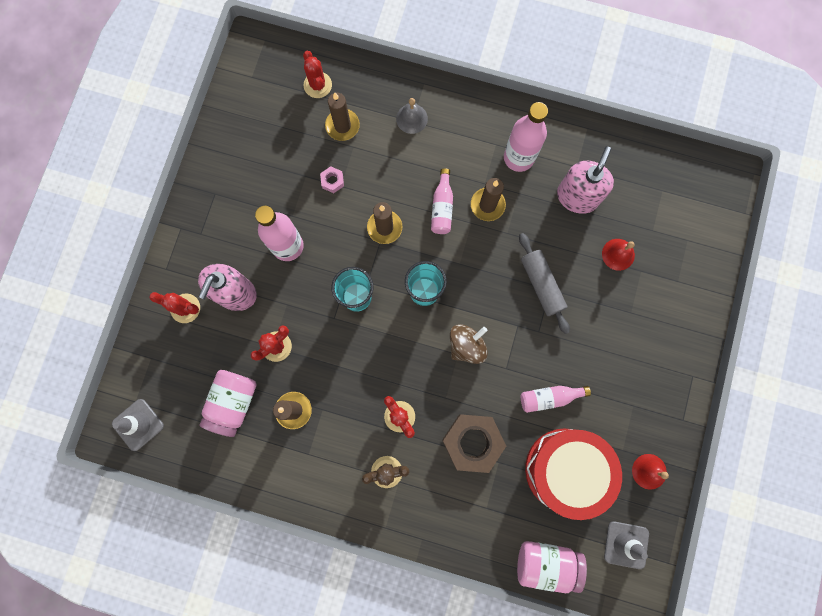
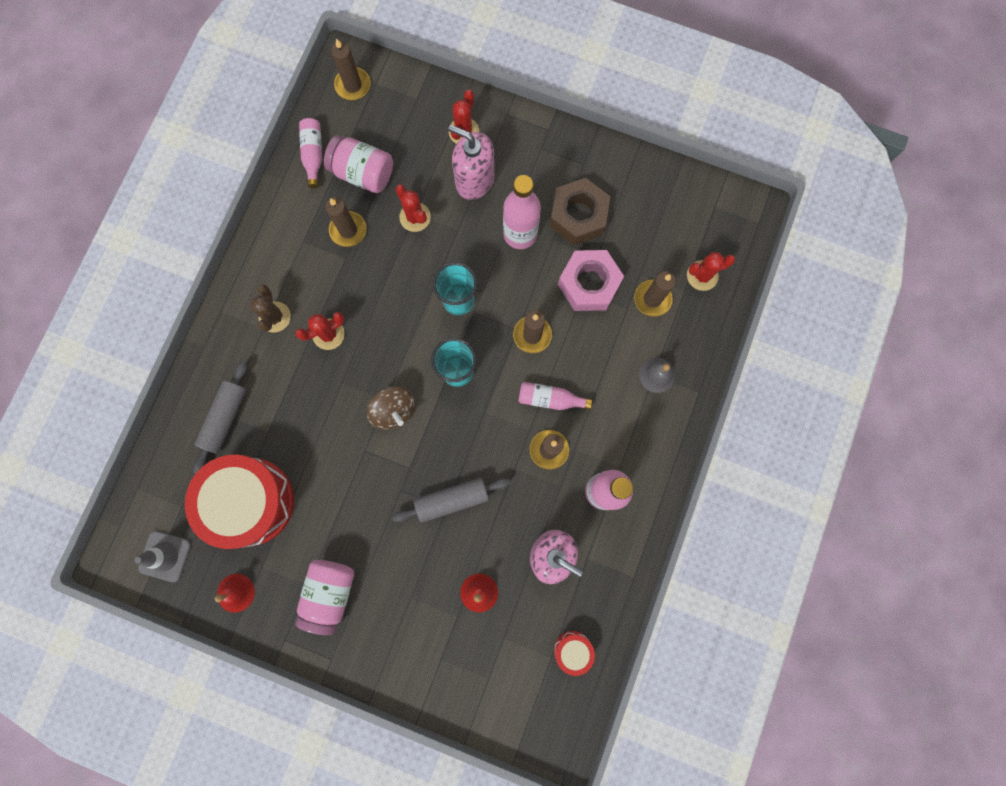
camera: 95 degrees right, 0 degrees up
(138, 424) = (353, 85): grey traffic cone -> brown candle
(332, 181) = (589, 284): pink nut -> pink nut, size x2.31
(472, 442) = (292, 406): brown nut -> brown nut (578, 216)
(490, 506) = (225, 418): none -> grey rolling pin
(546, 562) = (161, 469): pink jar -> pink jar (329, 593)
(549, 397) = (328, 493): pink bottle -> pink bottle (313, 155)
(654, 173) = (573, 650): none -> red drum

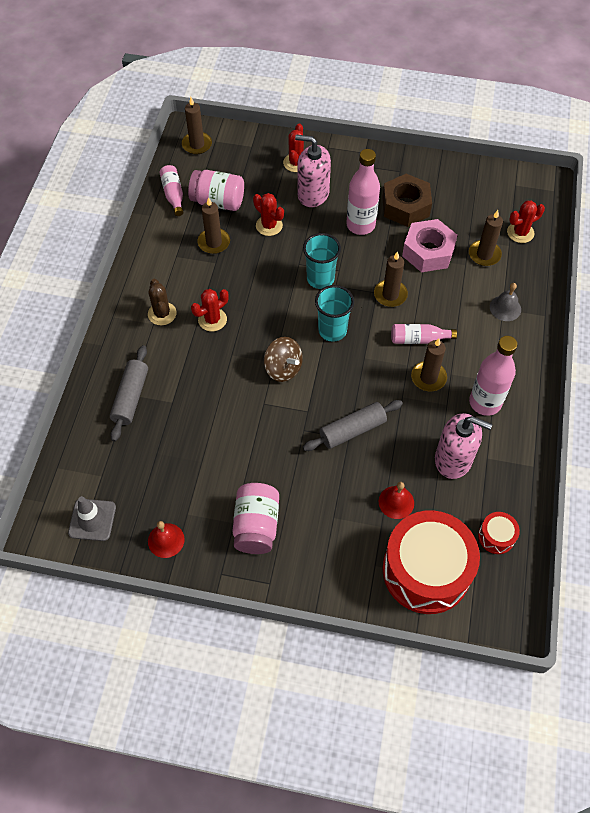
camera: 10 degrees left, 20 degrees down
(250, 501) = (166, 461): red drum -> red drum (426, 570)

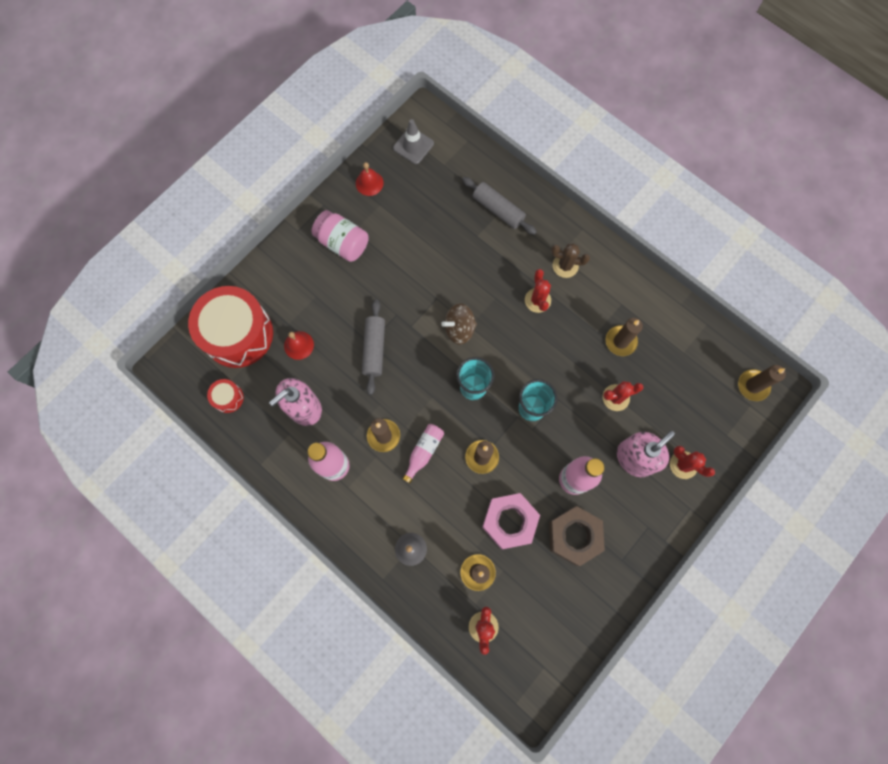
camera: 120 degrees right, 15 degrees up
(173, 195) = (696, 335): pink bottle -> none
(218, 201) = (668, 368): pink jar -> none

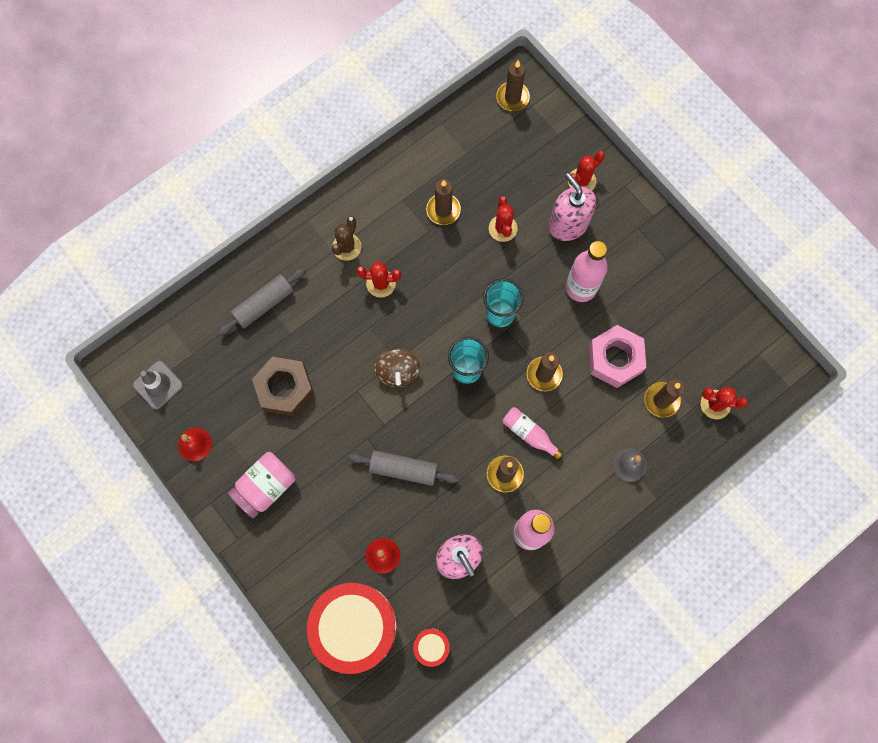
camera: 80 degrees left, 0 degrees up
(574, 536) = (637, 299): brown nut -> brown nut (285, 389)

